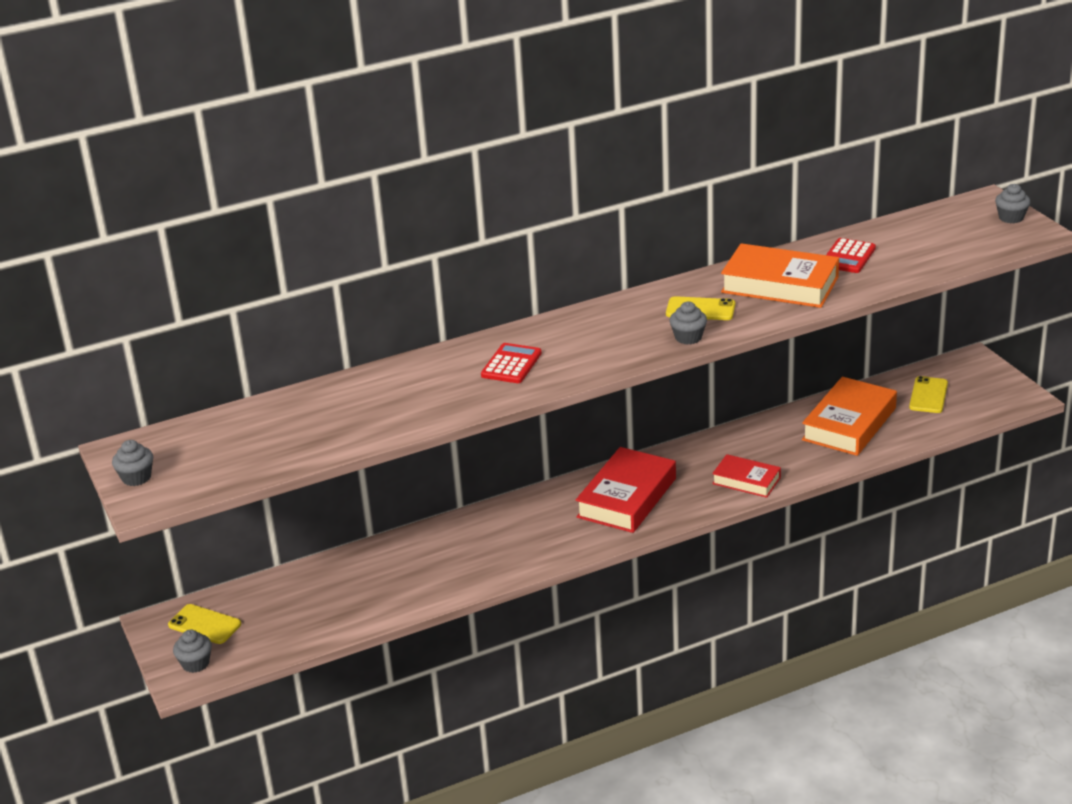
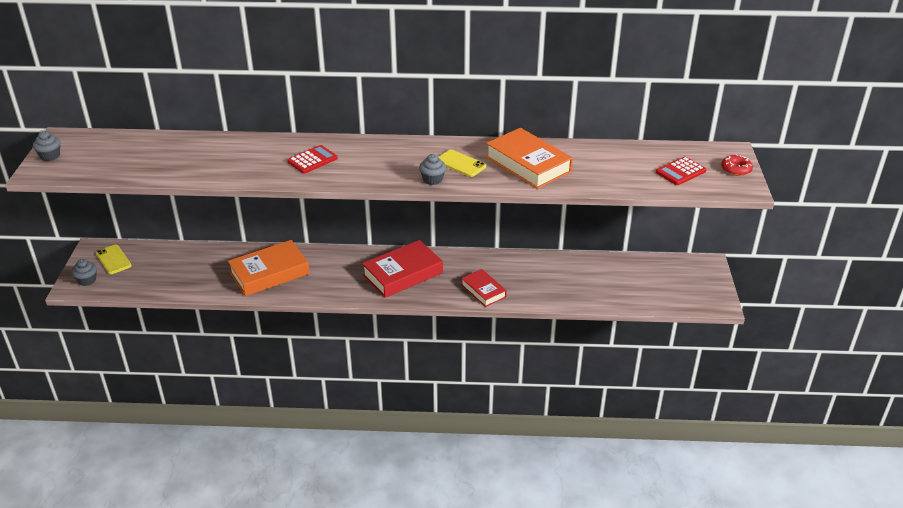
camera: 25 degrees right, 5 degrees up
(848, 257) = (593, 160): red calculator -> red calculator (680, 171)
(849, 424) = (583, 278): orange book -> orange book (269, 273)
(928, 395) = (654, 278): yellow phone -> none
(1011, 218) = (736, 169): grey cupcake -> red donut

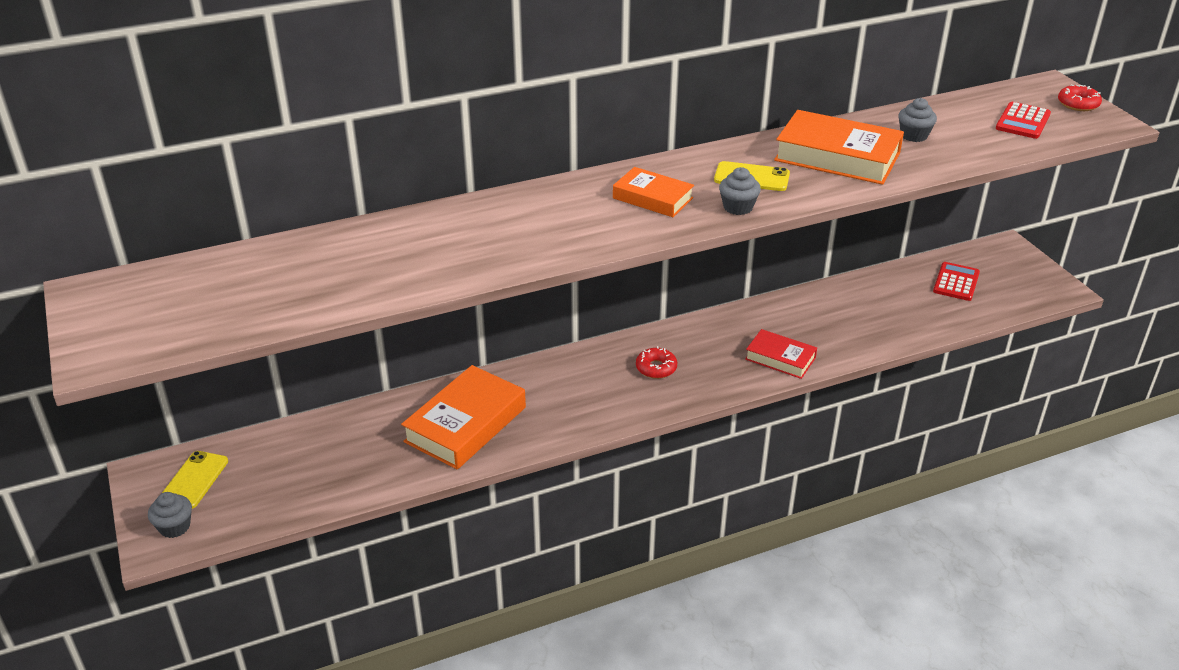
camera: 25 degrees left, 0 degrees up
(50, 156) = (96, 326): grey cupcake -> grey cupcake (914, 135)
(113, 259) = (194, 480): yellow phone -> yellow phone turned 75 degrees clockwise
(312, 160) = (541, 223): red calculator -> red calculator (956, 282)
(389, 161) = (652, 198): none -> orange book
(403, 274) = (656, 368): red book -> red donut

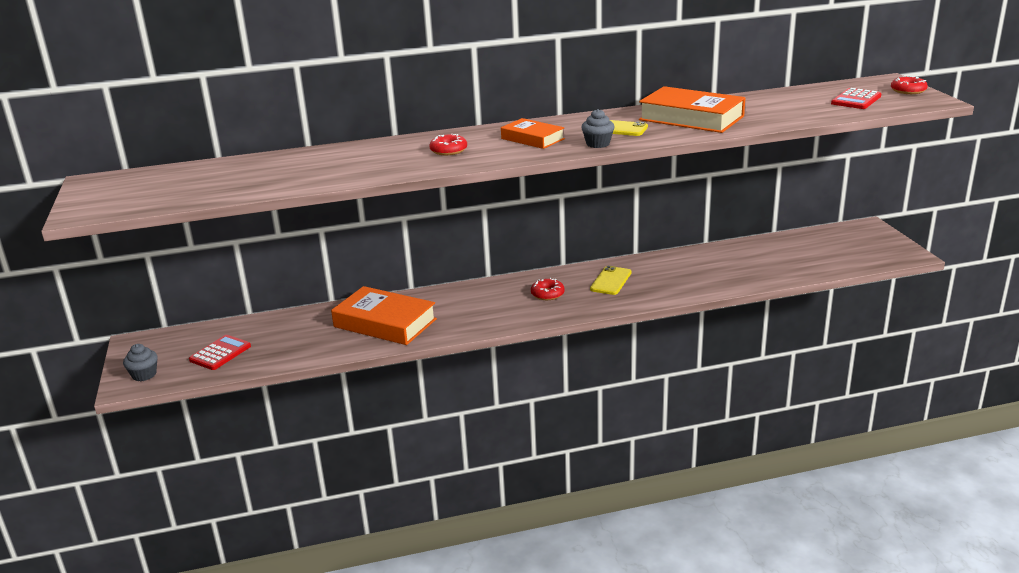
camera: 10 degrees right, 10 degrees down
(194, 480) = (169, 348): yellow phone -> yellow phone (611, 281)
(466, 424) = (385, 323): orange book -> orange book turned 75 degrees clockwise
(552, 222) = (448, 150): none -> red donut
(780, 358) = (651, 291): red book -> none
(914, 135) = (760, 107): grey cupcake -> none
(956, 282) = (816, 248): red calculator -> red calculator (220, 353)

